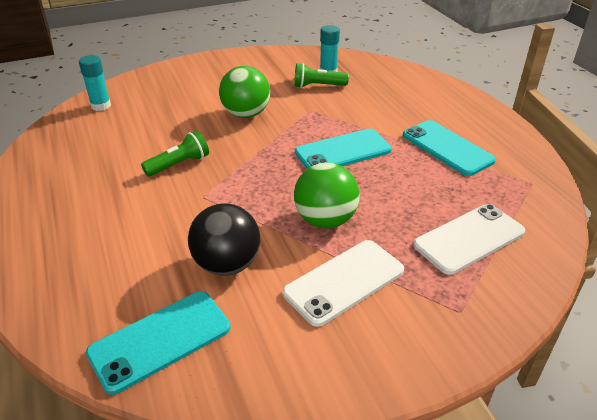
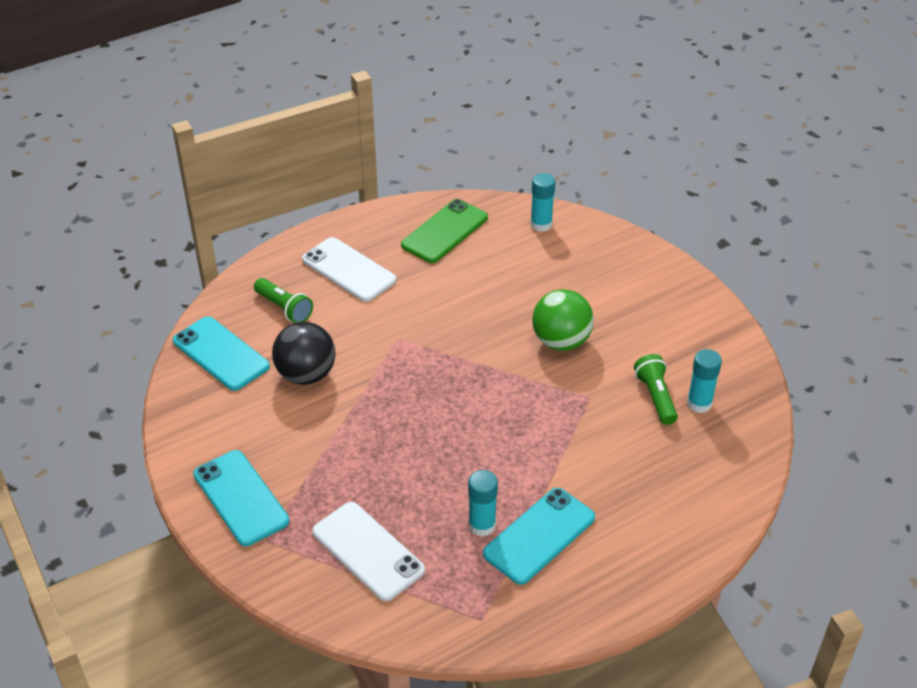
camera: 80 degrees right, 5 degrees up
(69, 154) = (444, 231): none -> green phone
(179, 164) = (446, 310): green flashlight -> green flashlight (284, 308)
(325, 220) = (378, 434): green ball -> none
(343, 151) = (504, 436): turquoise phone -> turquoise phone (240, 498)
(344, 282) = (294, 456): white phone -> white phone (348, 270)
(437, 173) = (482, 525): none -> turquoise glue stick

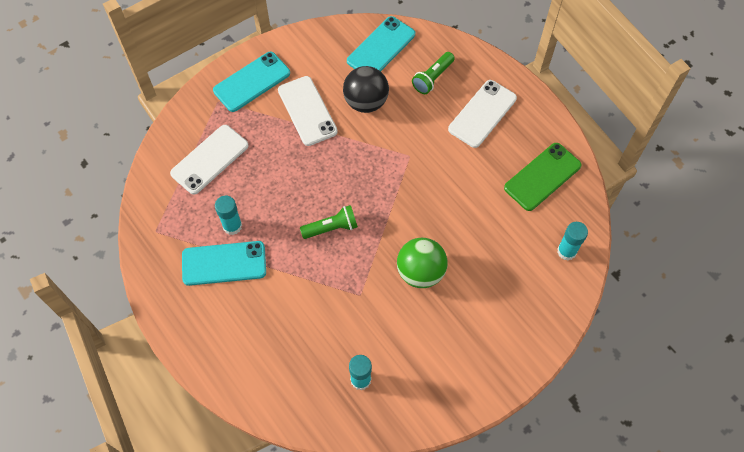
camera: 85 degrees right, 20 degrees up
(307, 436) = (307, 111): none -> white phone
(444, 231) = (542, 176): green phone -> green phone turned 75 degrees counterclockwise
(539, 535) = (224, 263): turquoise phone -> turquoise phone turned 45 degrees counterclockwise
(655, 397) = (365, 345): green flashlight -> green flashlight (331, 228)

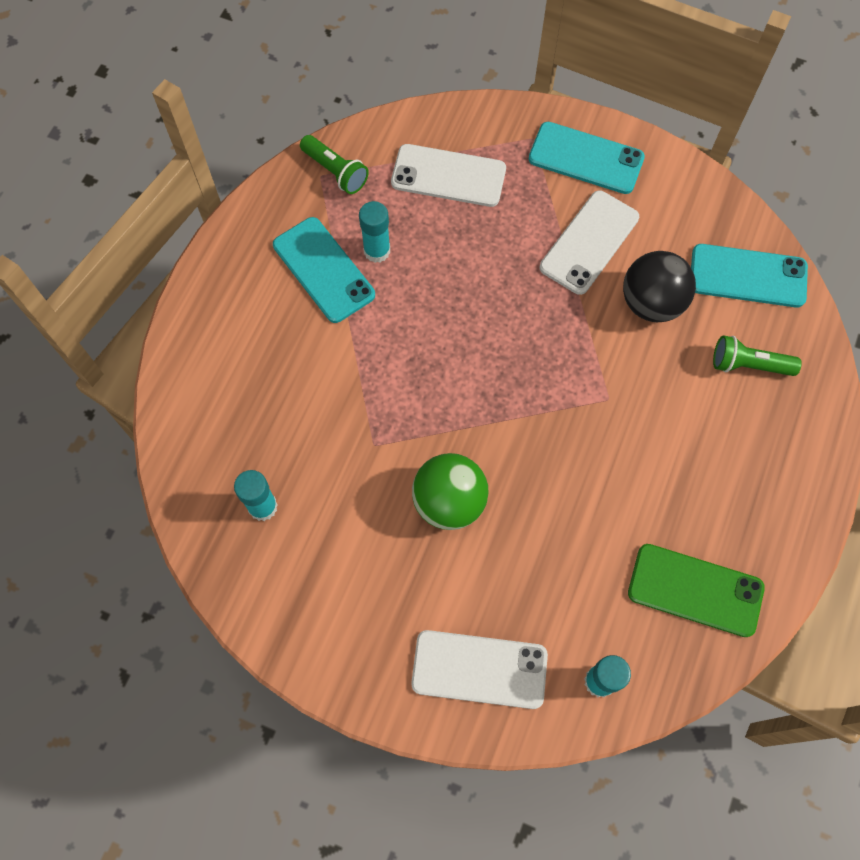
camera: 60 degrees right, 5 degrees up
(331, 228) = (444, 361): green flashlight -> green flashlight (335, 171)
(482, 113) = (739, 458): white phone -> white phone (479, 669)

